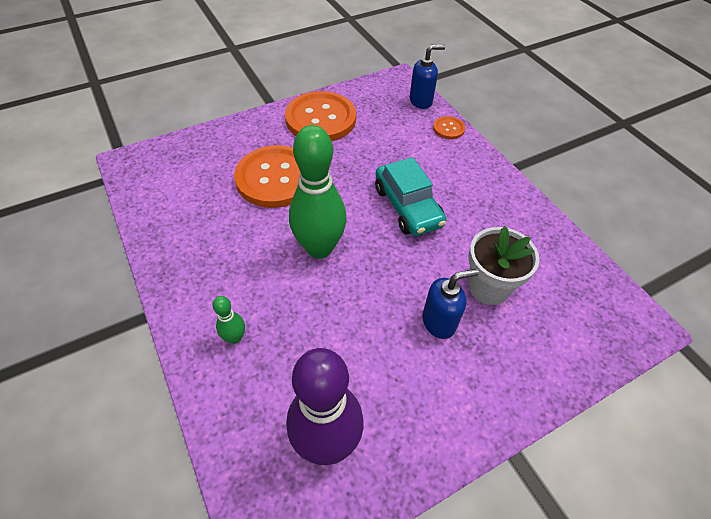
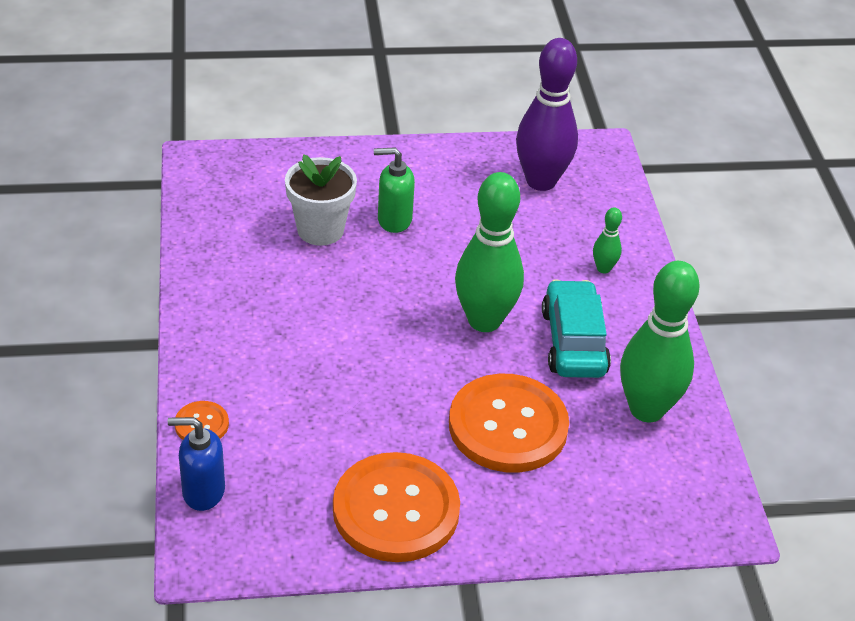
camera: 160 degrees left, 10 degrees down
(183, 217) = (646, 409): none -> green bowling pin
(407, 206) = (349, 332): turquoise car -> turquoise car (573, 342)
(439, 322) = (394, 220): blue soap dispenser -> green soap dispenser

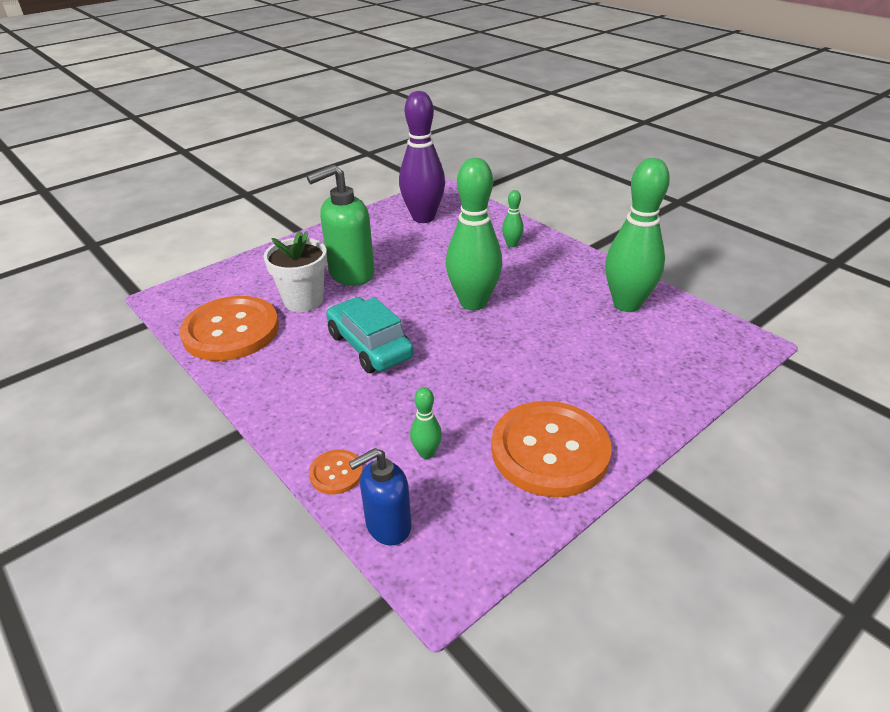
camera: 30 degrees left, 5 degrees down
(289, 450) = (426, 453): none -> green bowling pin
(394, 220) = (351, 274): green soap dispenser -> green soap dispenser, size x1.56
(508, 426) = (559, 355): orange button -> orange button (231, 331)
(573, 342) = (541, 289): turquoise car -> turquoise car (369, 346)

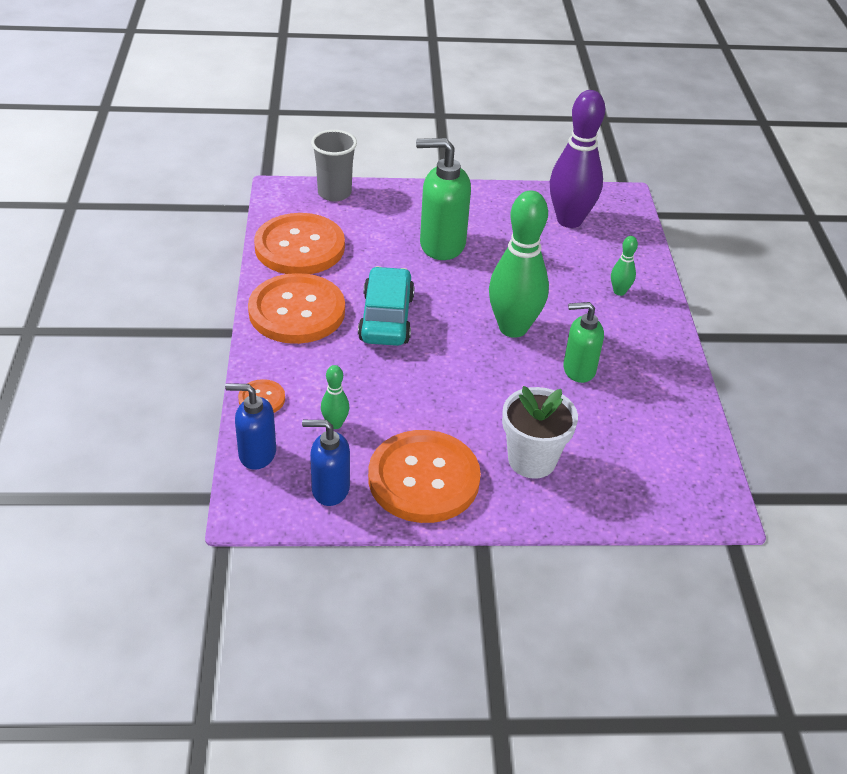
camera: 35 degrees right, 5 degrees up
(218, 278) = (334, 193): none -> grey cup
(285, 381) = (297, 311): none -> orange button
(303, 300) = (378, 249): white flower pot -> white flower pot (532, 460)
(489, 512) = (330, 489): none -> blue soap dispenser
(551, 306) = (578, 370): none -> green soap dispenser
(627, 304) = (651, 408): green bowling pin -> none

